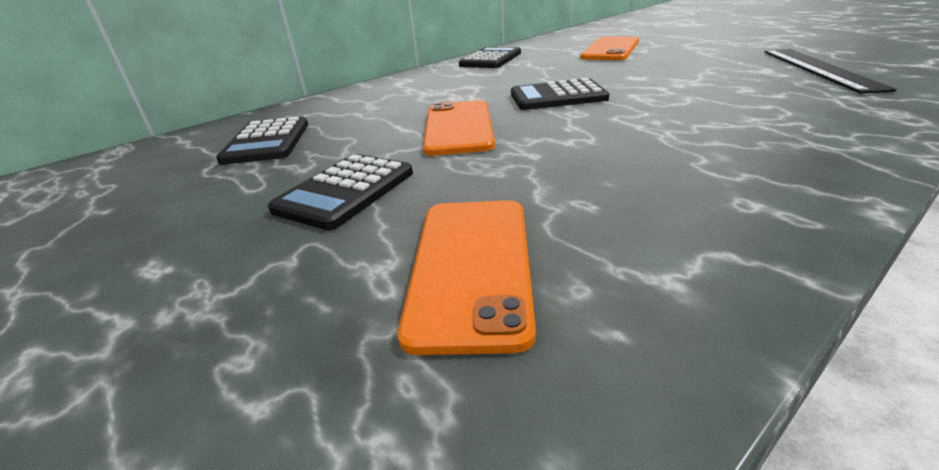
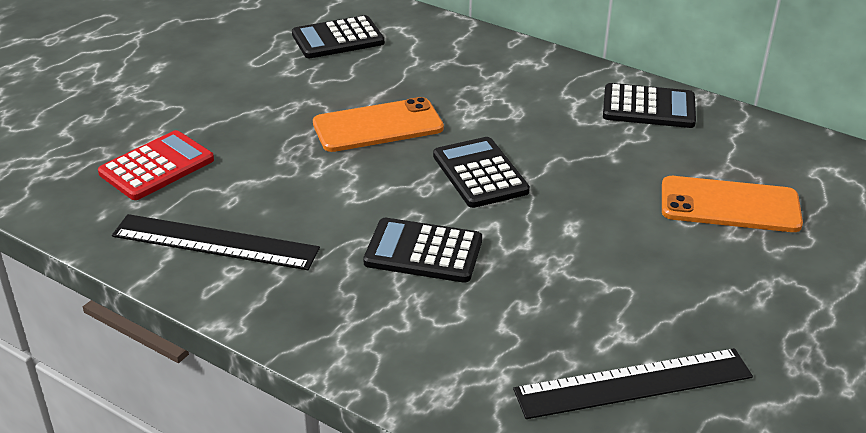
camera: 70 degrees right, 5 degrees up
(345, 191) = (248, 101): black calculator -> black calculator (423, 252)
(471, 266) = (157, 166): orange phone -> red calculator
(684, 215) = (215, 242): none -> black ruler

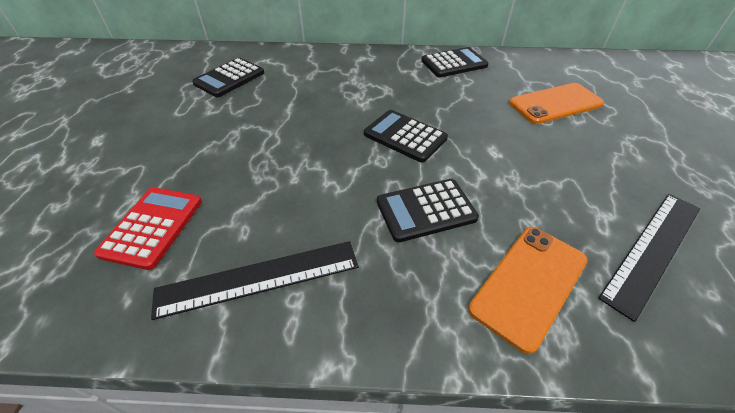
camera: 30 degrees left, 10 degrees up
(378, 126) = (308, 128): orange phone -> orange phone (529, 284)

